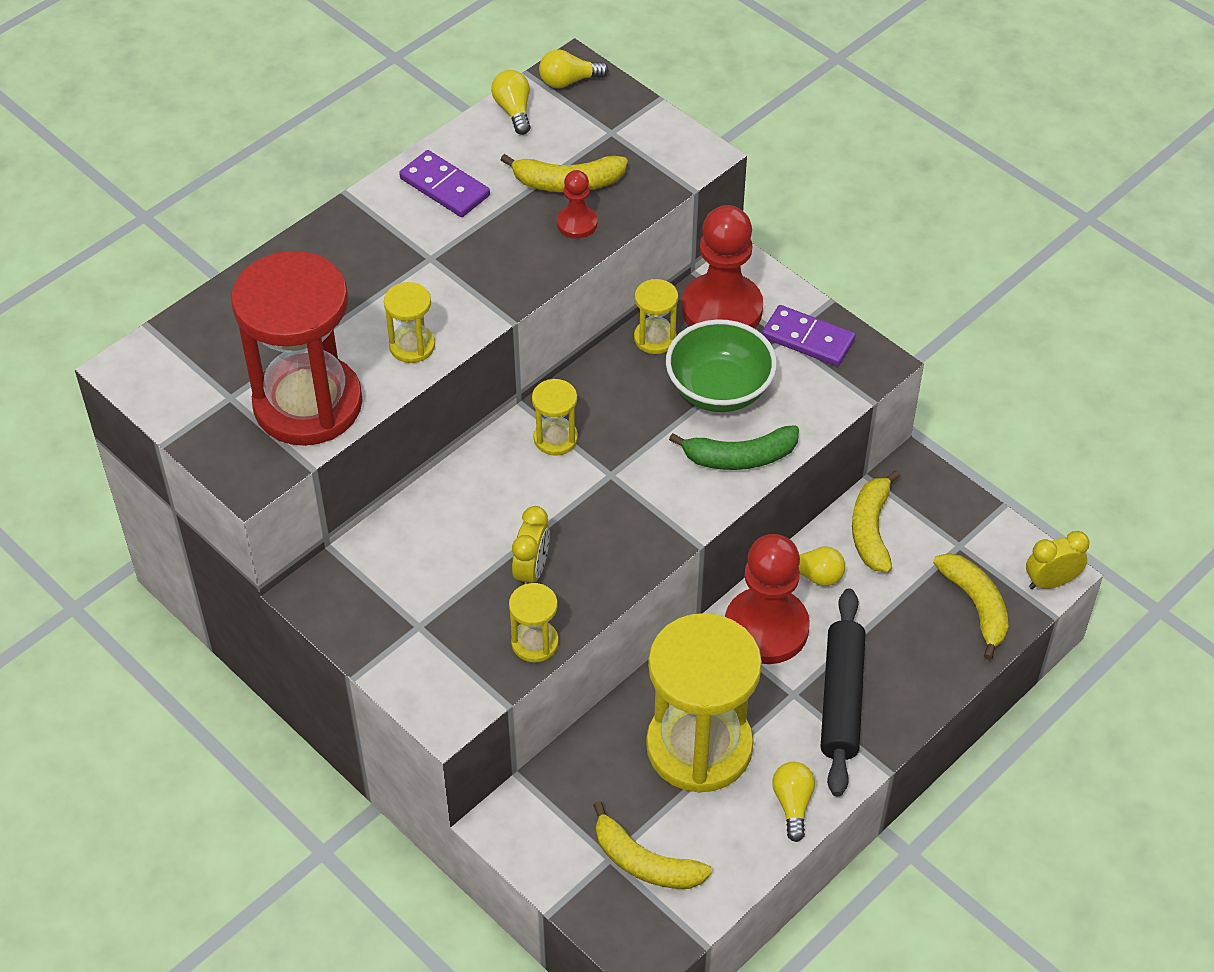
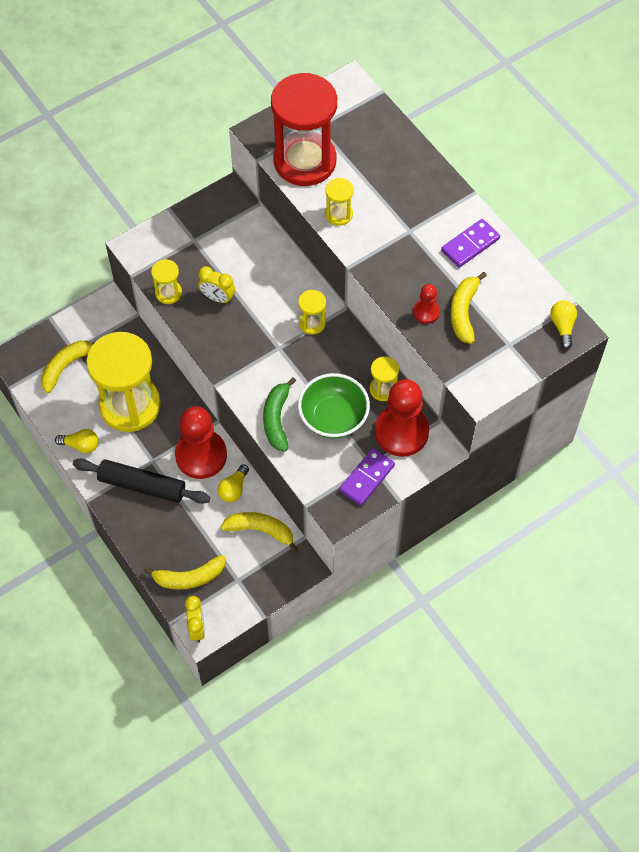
camera: 100 degrees right, 10 degrees up
(513, 110) = (537, 291): yellow light bulb -> none

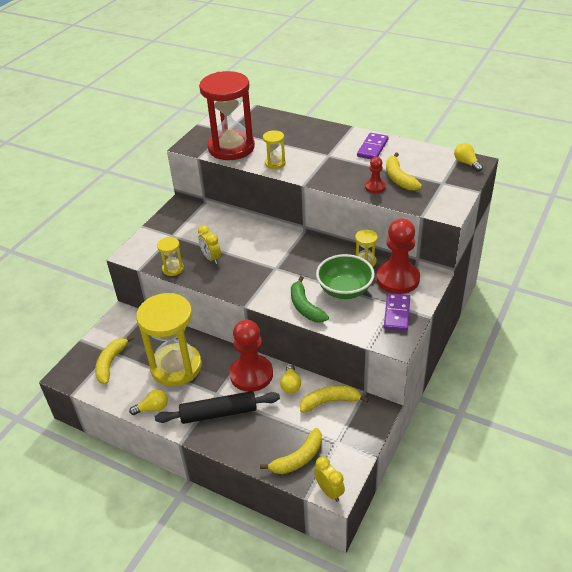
camera: 25 degrees left, 20 degrees down
(217, 298) = (211, 258): yellow clock -> yellow clock turned 60 degrees clockwise
(312, 323) = (288, 246): yellow hourglass -> none

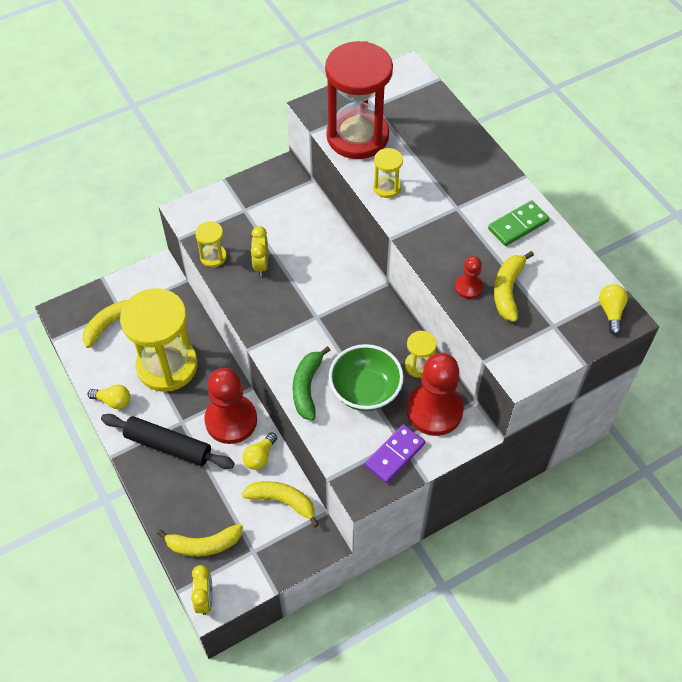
camera: 30 degrees right, 15 degrees up
(372, 148) = (518, 225): purple domino -> green domino

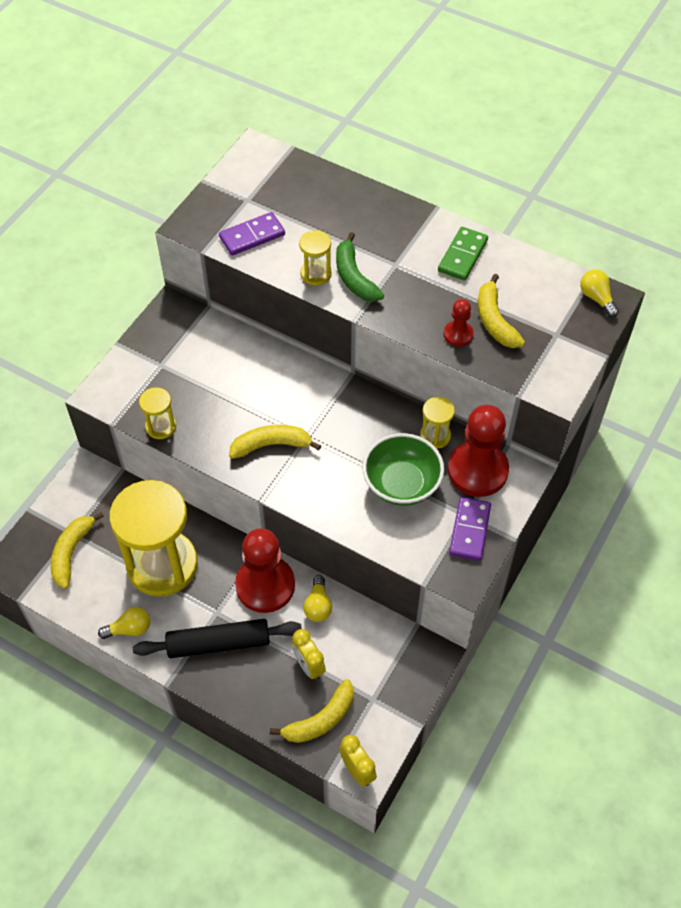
camera: 30 degrees left, 0 degrees up
(261, 265) = (216, 412): yellow clock -> yellow clock (309, 666)
(282, 501) = (369, 636): yellow banana -> yellow banana (271, 445)
(307, 387) = (344, 509): green banana -> green banana (354, 277)
(357, 136) = (252, 236): red hourglass -> purple domino

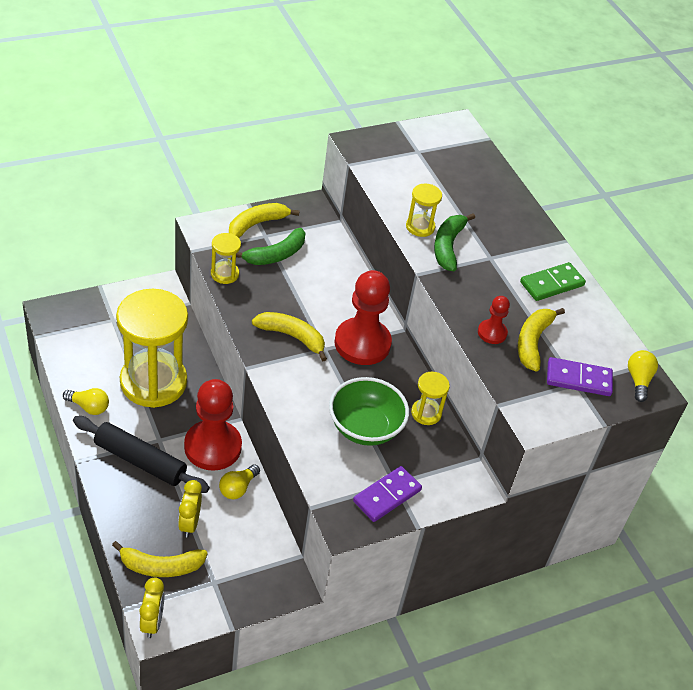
camera: 30 degrees right, 10 degrees down
(72, 553) = (100, 332): yellow banana -> yellow banana (257, 224)
(186, 377) = (275, 255): none -> green banana
(252, 236) = (397, 176): purple domino -> purple domino (578, 379)
(477, 470) = (436, 459): red pawn -> red pawn (362, 343)

